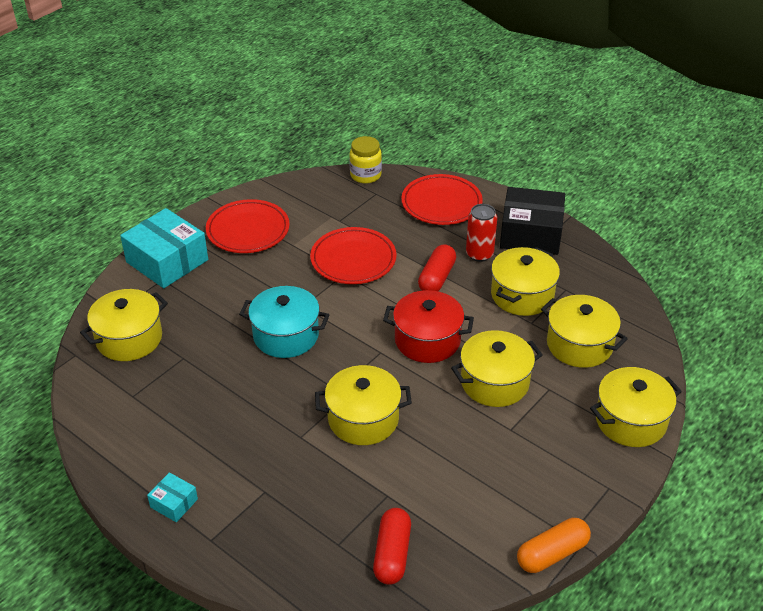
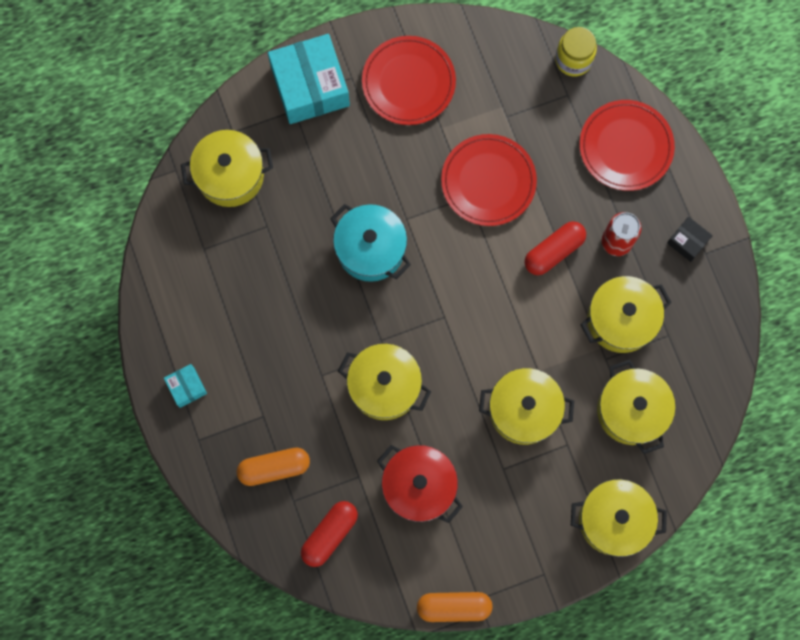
camera: 30 degrees right, 35 degrees up
(301, 526) = (274, 468): none -> orange capsule
(427, 340) = (495, 326): red pot -> red pot (419, 486)
(531, 233) = (687, 241): black box -> black box, size x0.46

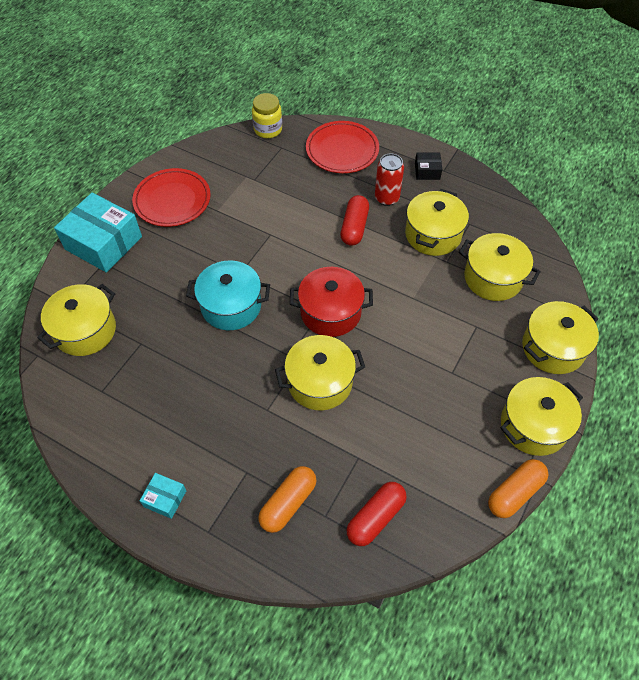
camera: 40 degrees left, 20 degrees down
(329, 534) = (375, 517): red capsule -> red capsule turned 45 degrees clockwise
(419, 486) = (407, 429): red pot -> red pot (330, 312)
(488, 181) = (275, 218): red plate -> none
(523, 410) = (428, 327): yellow pot -> yellow pot (533, 425)

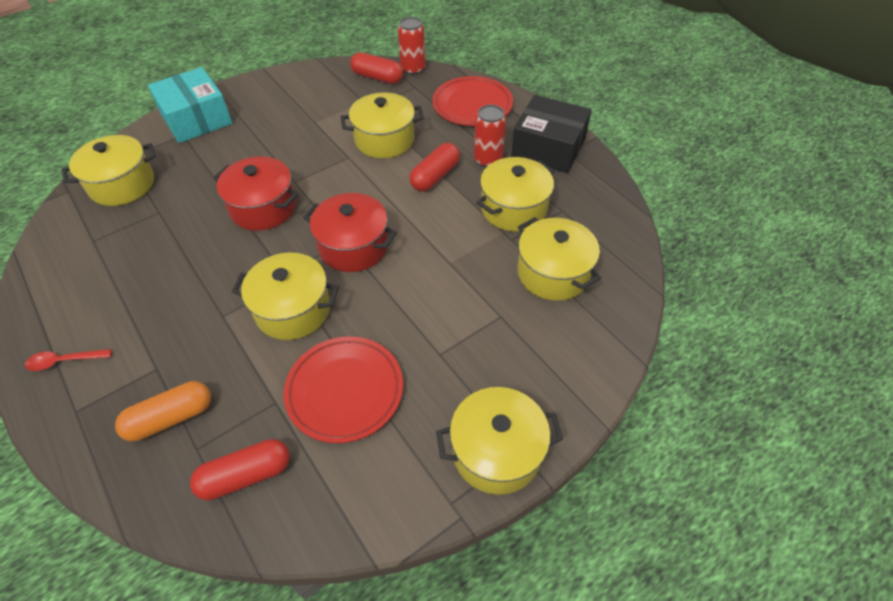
camera: 25 degrees right, 5 degrees down
(165, 498) = (64, 361): turquoise box -> red spoon
(172, 200) = (282, 102): red plate -> red plate (345, 391)
(231, 306) = (263, 208): turquoise pot -> red pot
(242, 148) = (377, 77): none -> red capsule
(268, 129) = (413, 69): yellow jar -> red can
(427, 171) = (548, 148): black box -> black box, size x2.17
(515, 493) = (421, 521): orange capsule -> none
(553, 348) = (577, 373): yellow pot -> yellow pot (384, 140)

